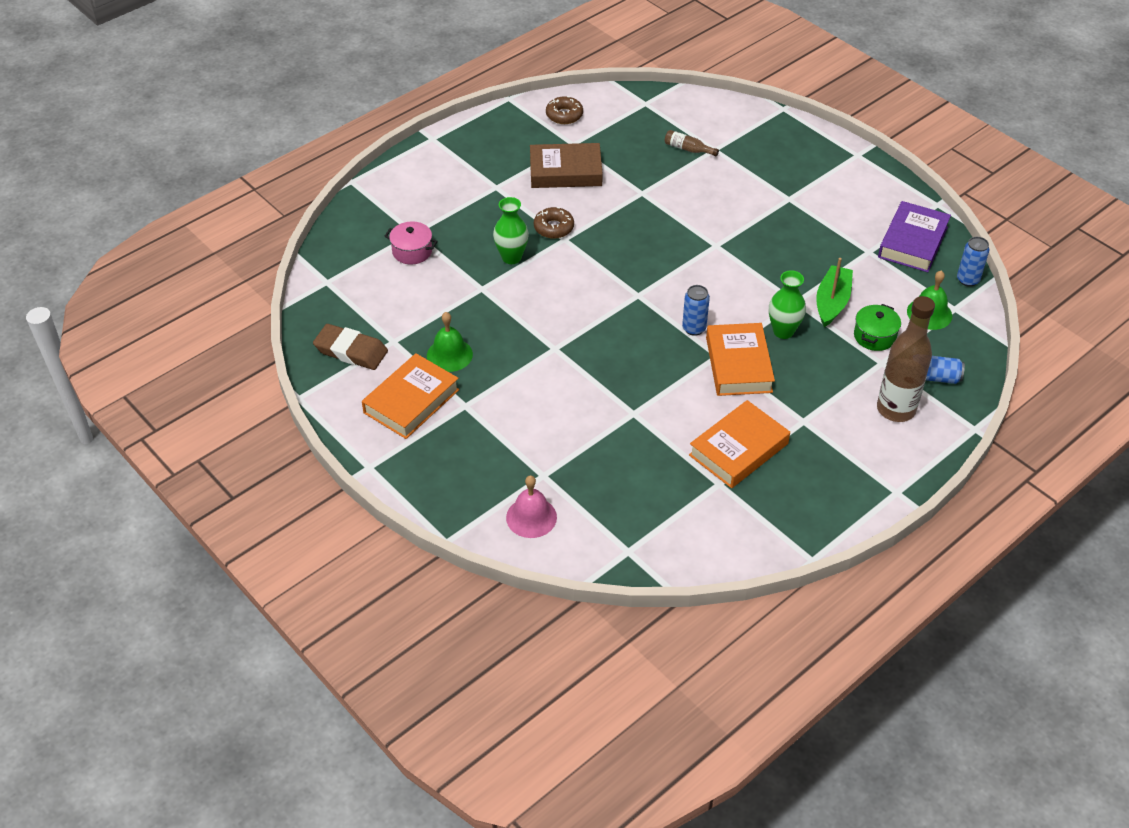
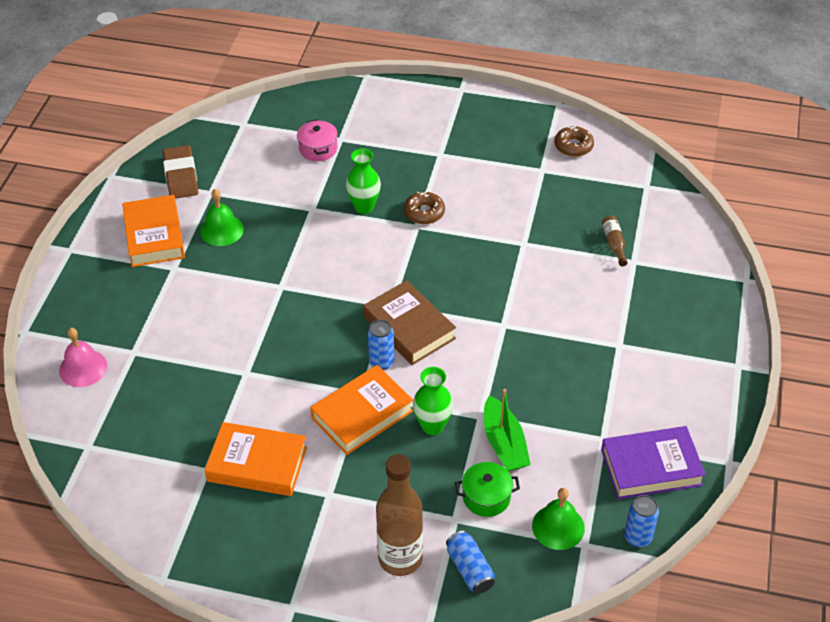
camera: 55 degrees right, 0 degrees up
(411, 401) = (154, 236): orange book -> orange book turned 75 degrees clockwise
(565, 171) = (501, 184): brown book -> brown book (409, 328)
(832, 302) = (504, 443): green boat -> green boat turned 90 degrees clockwise

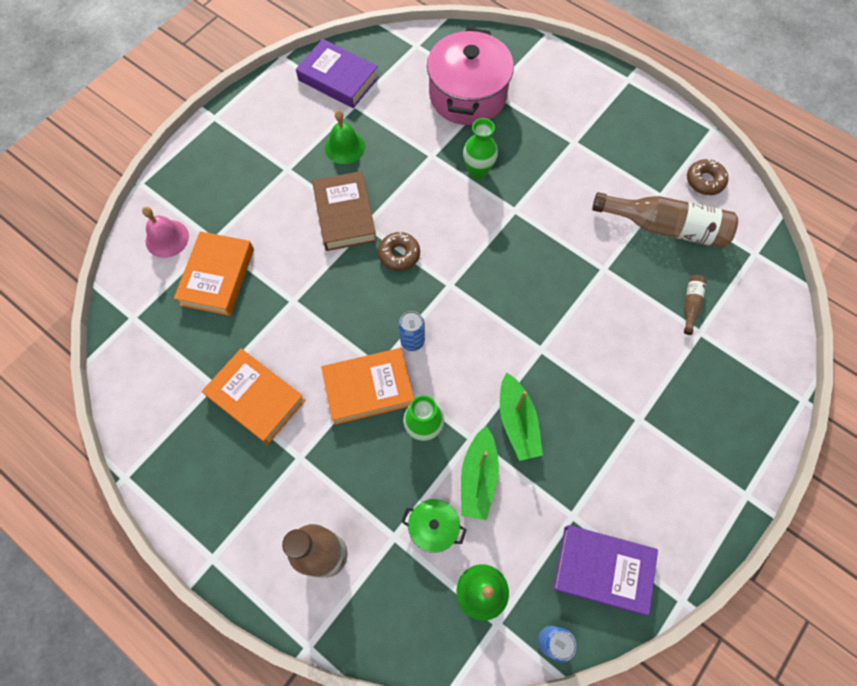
camera: 25 degrees right, 20 degrees up
(154, 236) = (287, 131): orange book -> orange book (217, 277)
(181, 176) = (338, 79): brown eraser -> purple book
(318, 149) = (467, 95): pink pot -> pink pot, size x2.13
(409, 328) = (454, 315): brown book -> brown book (345, 215)
(424, 212) = (528, 198): brown donut -> brown donut (399, 254)
(470, 569) = (381, 597): blue can -> none
(514, 388) = (517, 422): none -> green boat
(559, 193) = (665, 227): none -> brown bottle

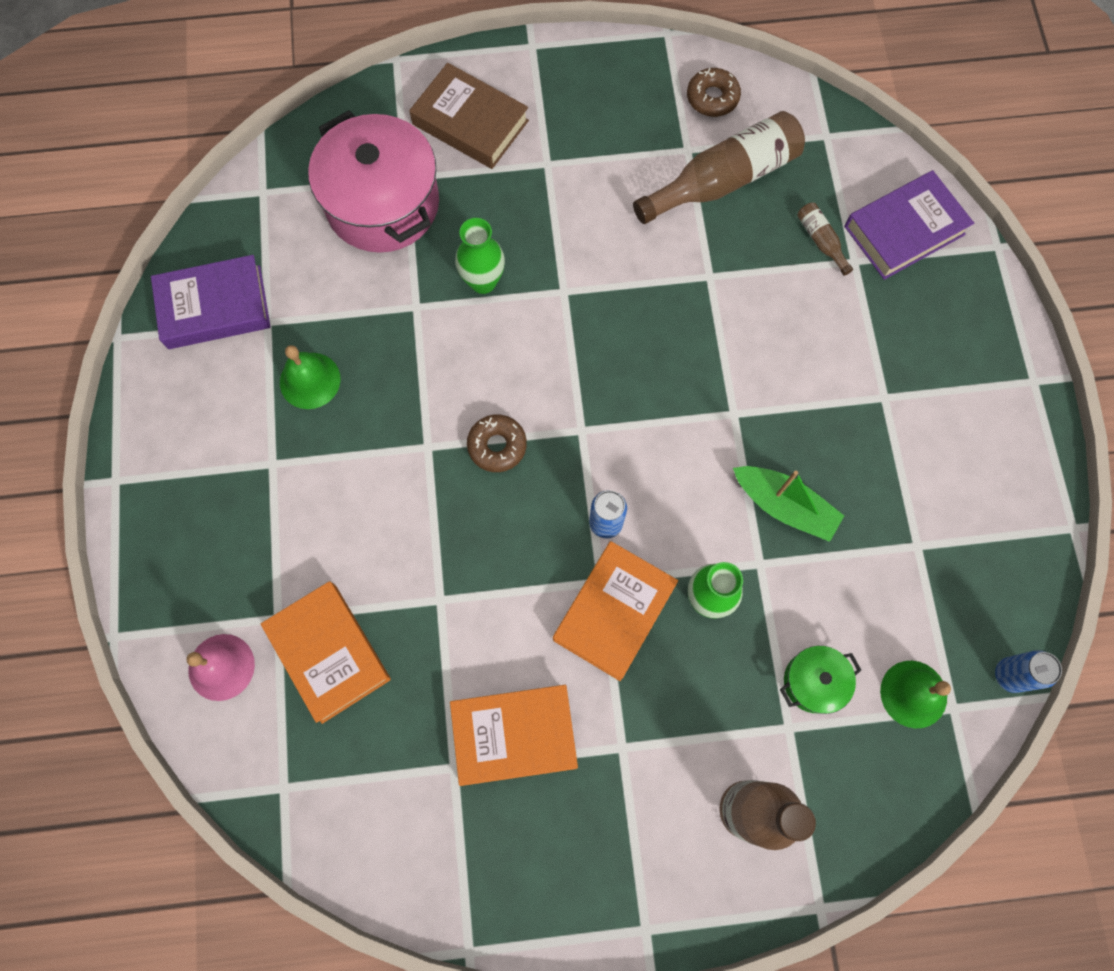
camera: 45 degrees left, 5 degrees up
(345, 215) = (393, 456): brown book -> brown book (470, 122)
(478, 477) = (804, 594): green boat -> none
(602, 569) = (988, 567): purple book -> purple book (904, 230)

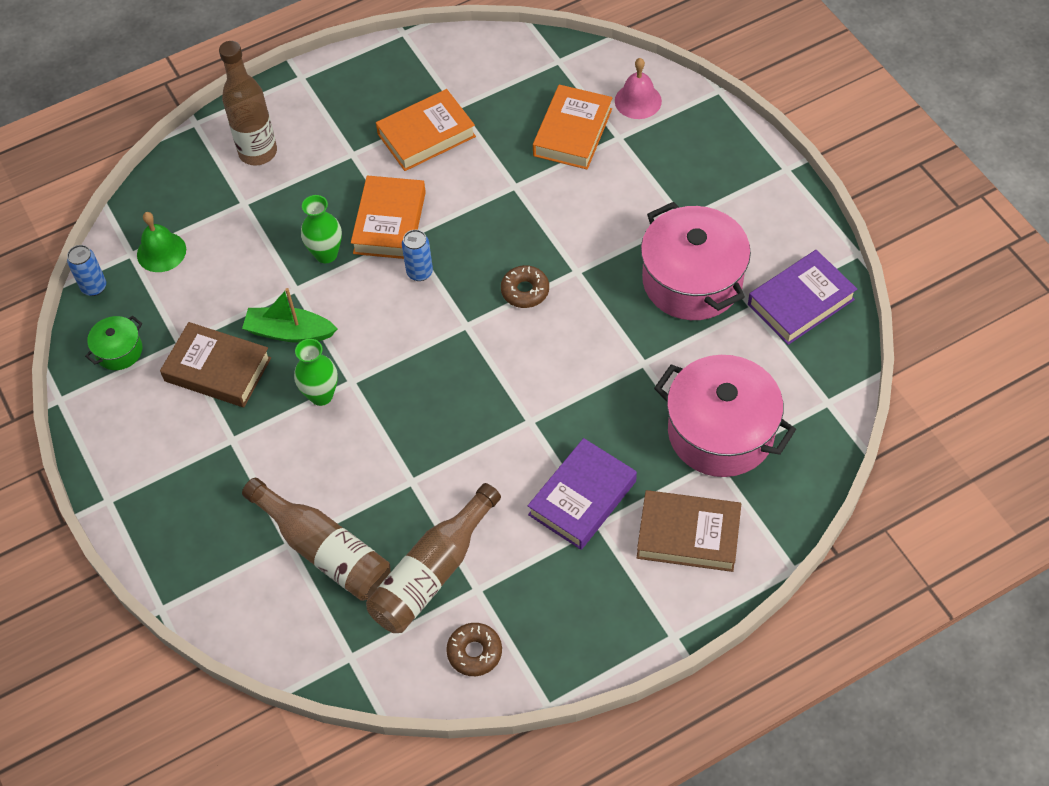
camera: 160 degrees right, 15 degrees down
(310, 380) = (692, 281): green bell -> pink pot
(329, 653) = (572, 132): orange book -> orange book turned 75 degrees clockwise
(483, 281) = (600, 403): green vase -> green vase (321, 395)
(813, 682) = (234, 234): green pot -> green pot (119, 351)
(821, 241) = (324, 550): brown bottle -> brown bottle, size x2.28
(880, 491) = (217, 369): none -> brown book
(904, 230) = (251, 590): purple book -> purple book (582, 498)

